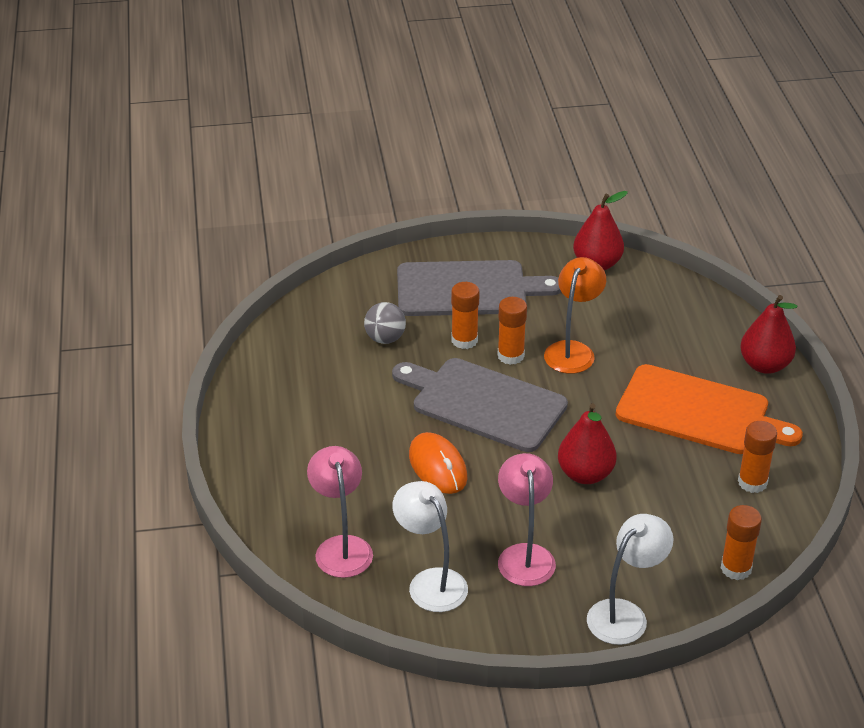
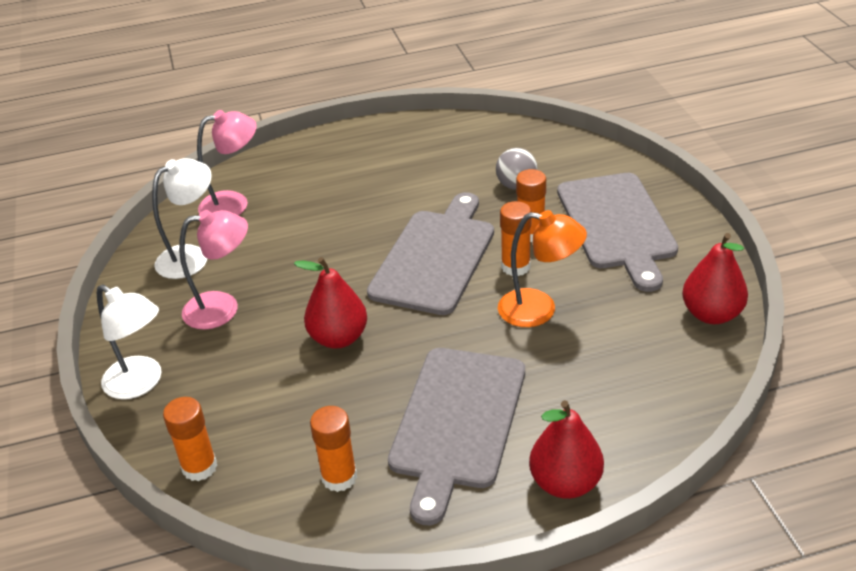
camera: 85 degrees right, 0 degrees up
(438, 466) = (339, 241): orange mouse -> none
(699, 412) = (457, 422): orange cutting board -> grey cutting board

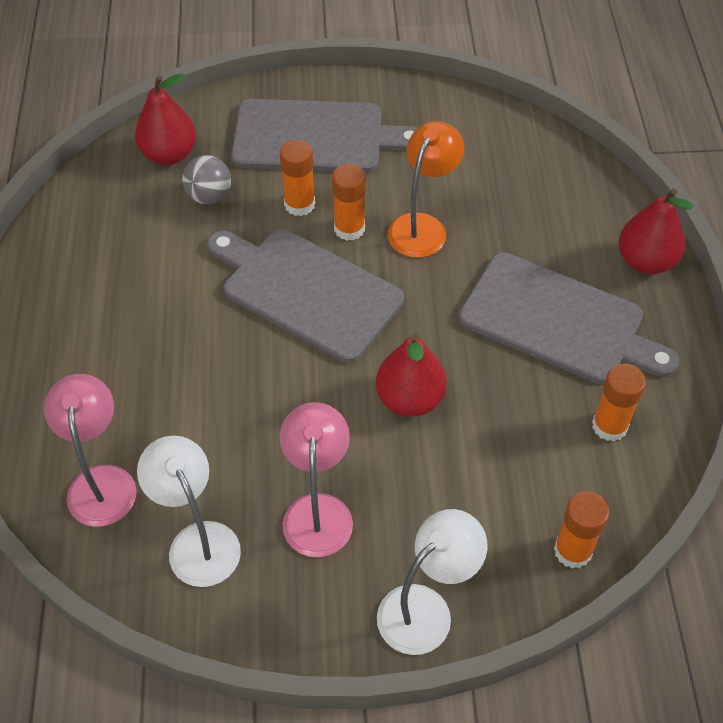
camera: 80 degrees left, 15 degrees up
(711, 314) = (469, 113): red pear -> red pear (169, 154)

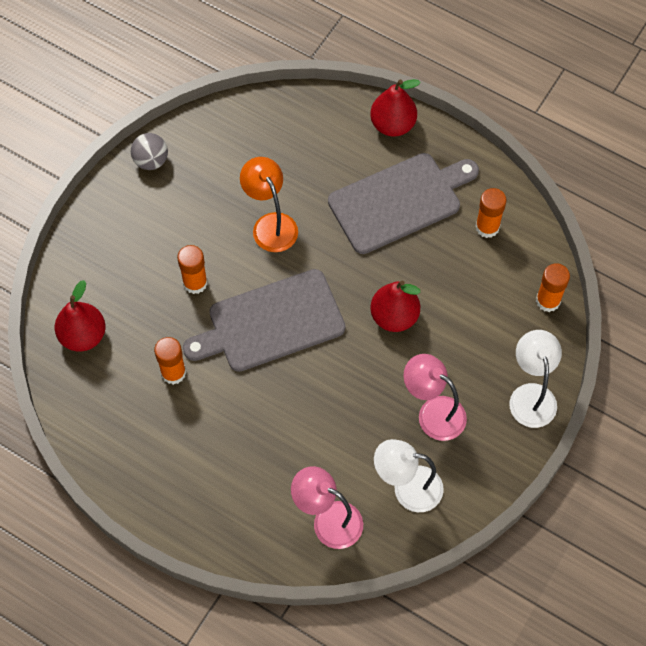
camera: 55 degrees left, 10 degrees up
(209, 196) = (143, 332): grey ball -> grey ball (151, 161)
(315, 137) = (142, 236): grey cutting board -> none
(349, 228) = (239, 267): orange glue stick -> orange glue stick (173, 372)

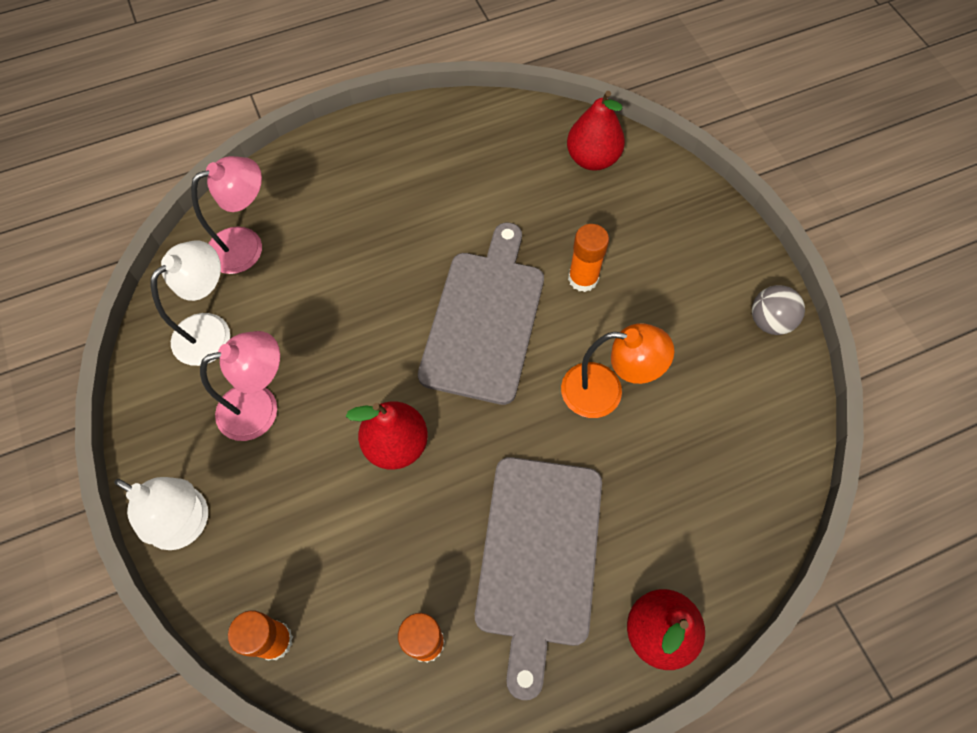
camera: 125 degrees right, 0 degrees up
(173, 372) = (497, 207): orange glue stick -> none

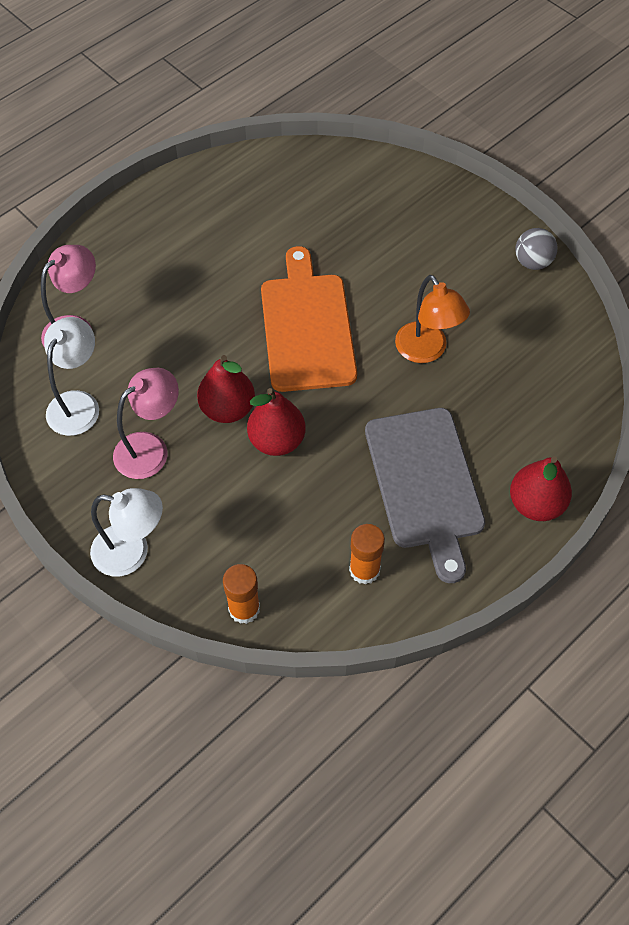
camera: 20 degrees left, 5 degrees down
(484, 319) = (307, 327): grey cutting board -> orange cutting board
(583, 278) = (373, 273): orange glue stick -> none
(592, 159) = (342, 178): red pear -> red pear (227, 409)
(605, 392) = (426, 351): orange lamp -> orange lamp turned 75 degrees clockwise

